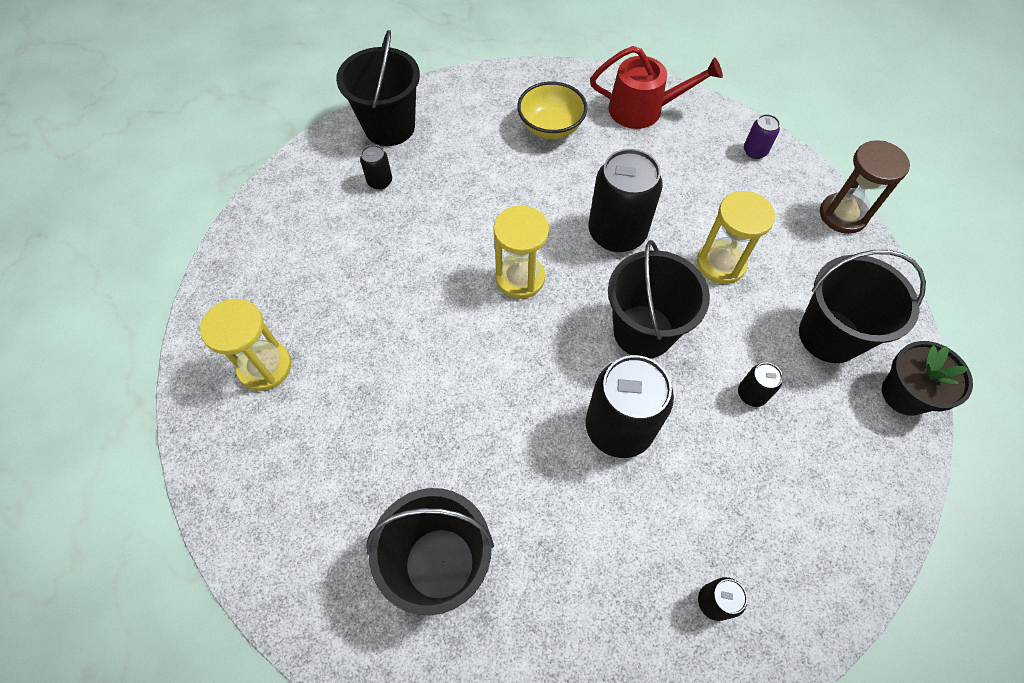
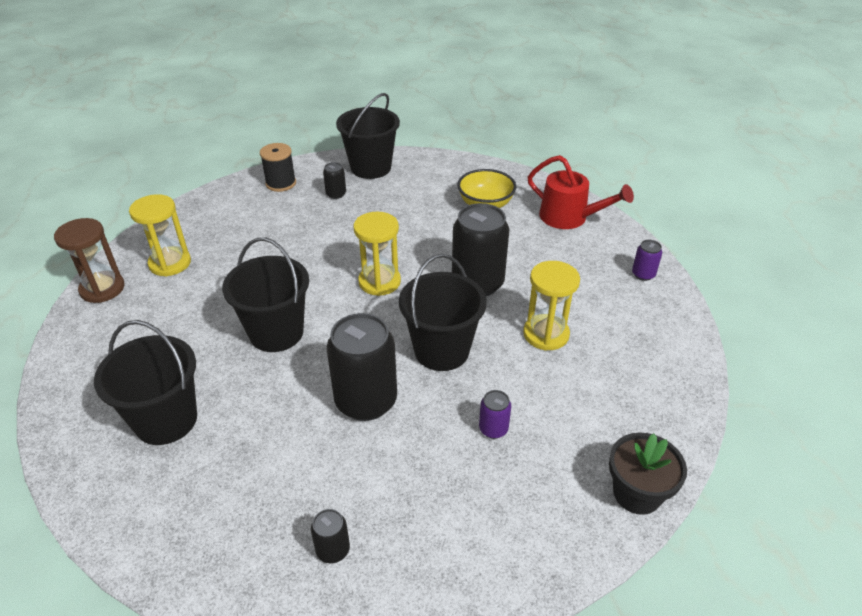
camera: 30 degrees right, 20 degrees down
(302, 193) = (281, 183): none -> black spool
(751, 394) = (493, 429): black can -> purple can
(829, 336) = (600, 420): black bucket -> black bucket (276, 332)
(842, 215) = (688, 344): brown hourglass -> brown hourglass (102, 289)

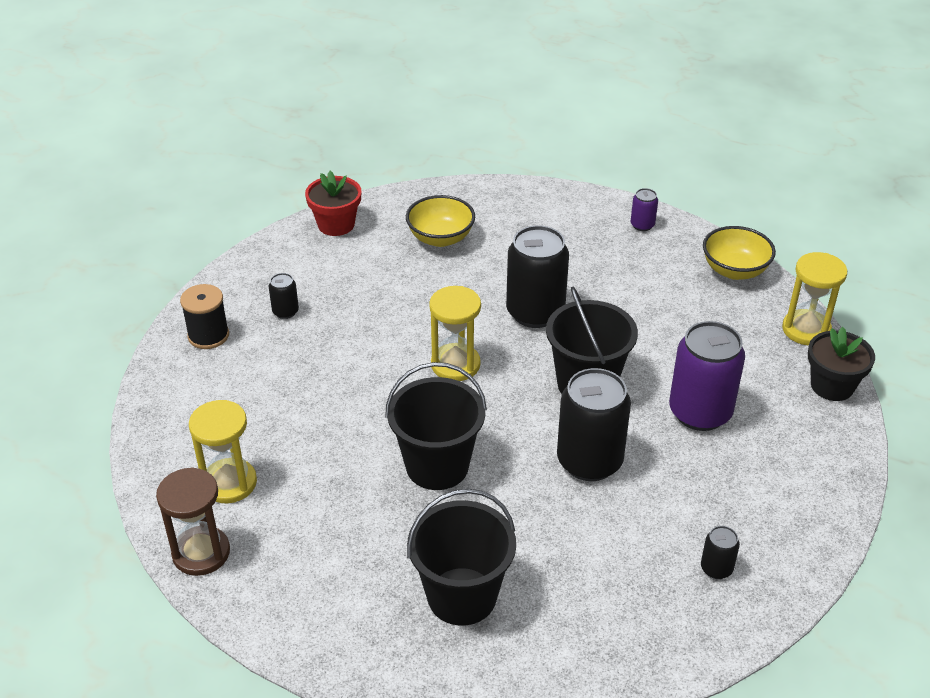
camera: 45 degrees left, 0 degrees up
(371, 168) = (277, 264): black bucket -> none
(435, 164) = (336, 224): none -> red flower pot
(493, 429) = (700, 412): purple can -> purple can, size x2.19
(546, 334) = (640, 319): yellow hourglass -> yellow hourglass (806, 330)
(569, 217) = (525, 209): red watering can -> none
(676, 349) = (734, 270): none -> yellow bowl

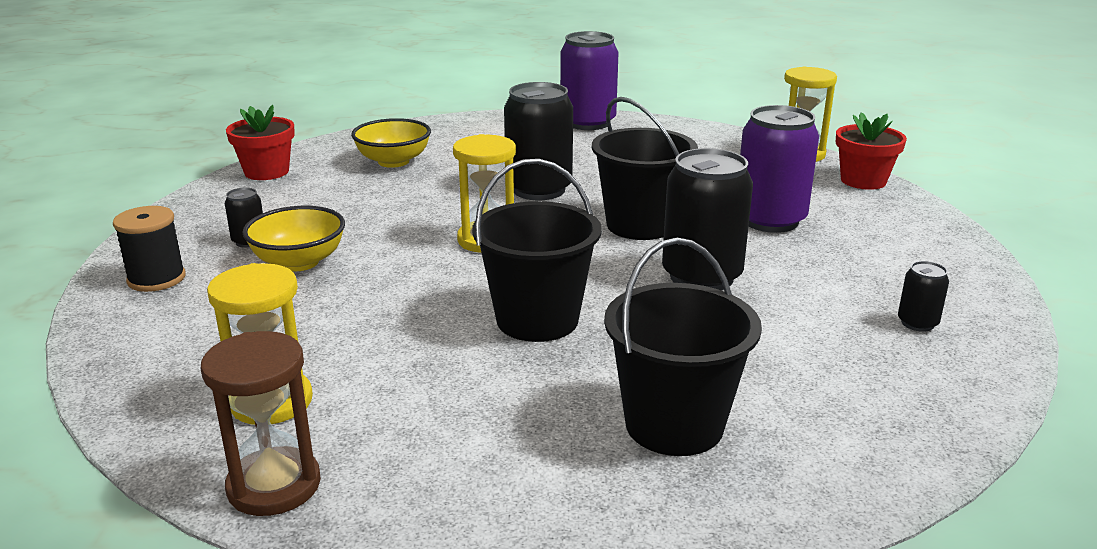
camera: 25 degrees left, 15 degrees down
(642, 225) = (588, 123): purple can -> purple can, size x2.19
(734, 270) = (699, 133): yellow bowl -> yellow bowl (299, 262)
(832, 386) = (863, 181): black flower pot -> red flower pot

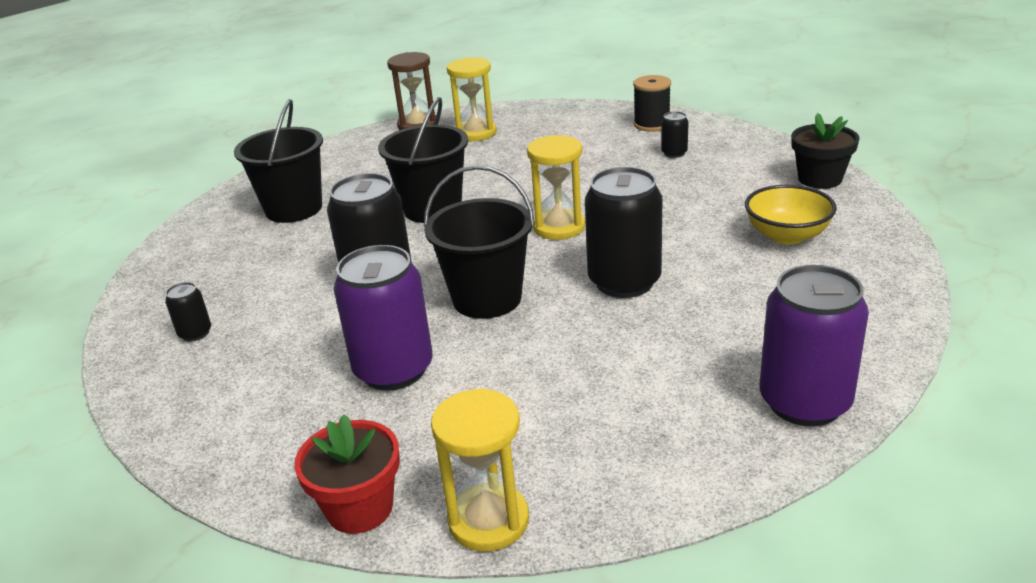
camera: 135 degrees right, 5 degrees up
(266, 172) = (820, 179): red flower pot -> black flower pot
(299, 262) = (618, 162): yellow bowl -> none

